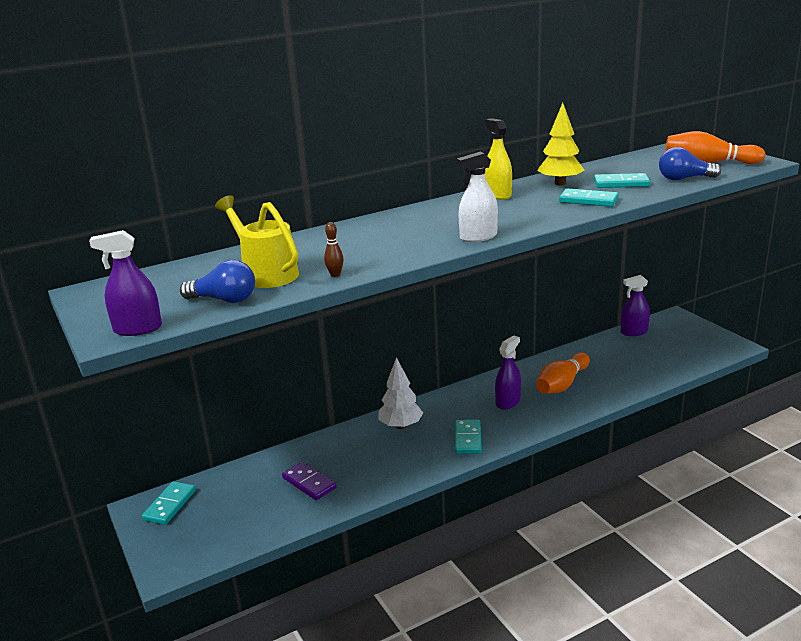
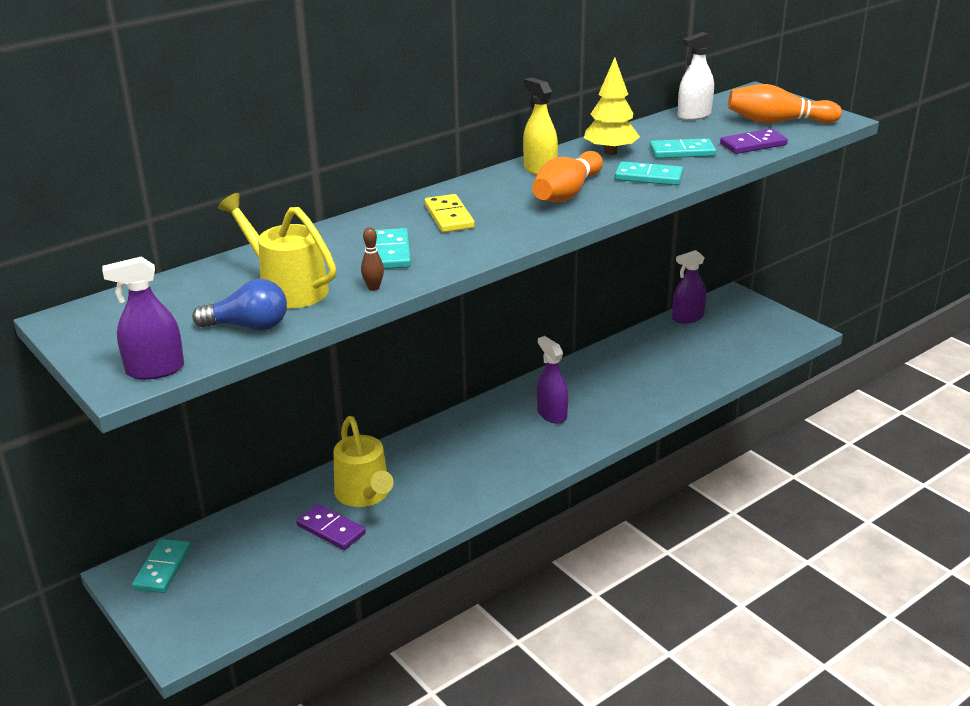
camera: 10 degrees left, 5 degrees up
(342, 457) = (365, 495): none -> yellow watering can
(401, 426) = (428, 451): white tree -> none
(413, 226) = (449, 216): none -> yellow domino
(467, 439) = (511, 463): turquoise domino -> turquoise domino (391, 252)
(478, 237) = (531, 231): white spray bottle -> white spray bottle (694, 115)
(508, 402) = (551, 414): purple spray bottle -> purple spray bottle turned 60 degrees counterclockwise
(562, 384) = (612, 389): orange bowling pin -> orange bowling pin (567, 193)
(684, 179) = (753, 144): blue light bulb -> purple domino

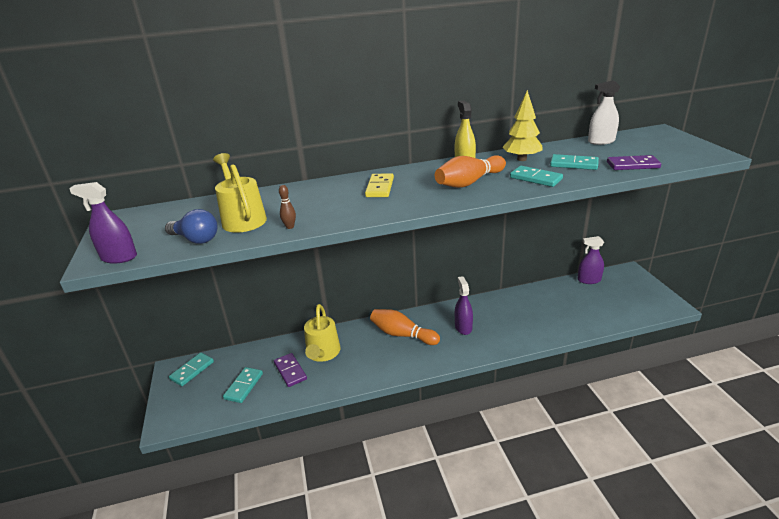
camera: 25 degrees right, 0 degrees up
(391, 252) = (323, 205): turquoise domino -> turquoise domino (243, 386)
(777, 122) = (663, 151): orange bowling pin -> orange bowling pin (402, 334)

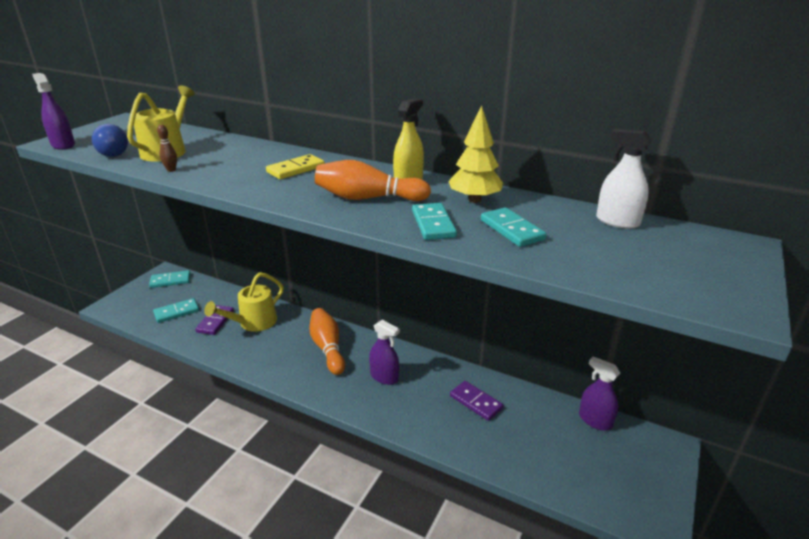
camera: 40 degrees right, 0 degrees up
(463, 327) = (384, 377): purple spray bottle -> purple spray bottle turned 90 degrees clockwise
(632, 165) = (578, 263): purple domino -> purple domino (476, 402)

